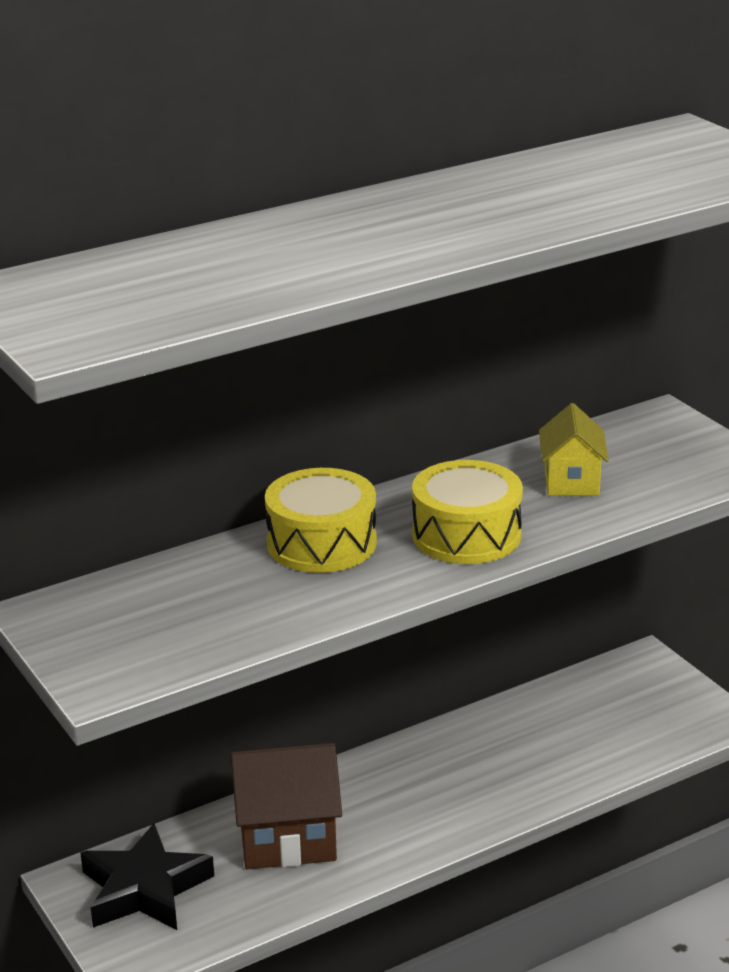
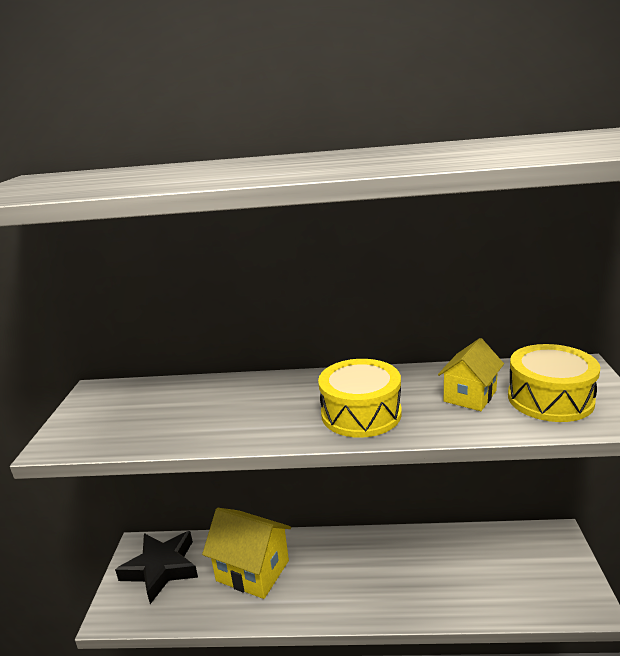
camera: 35 degrees right, 5 degrees down
(287, 839) = (252, 571): brown house -> yellow house
(321, 543) = (271, 393): yellow drum -> yellow drum (550, 399)

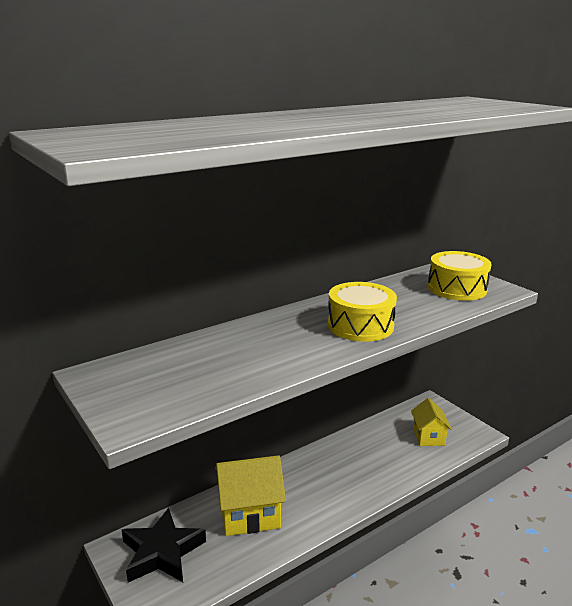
camera: 40 degrees left, 0 degrees up
(470, 396) = (412, 298): yellow house -> yellow house (428, 437)

